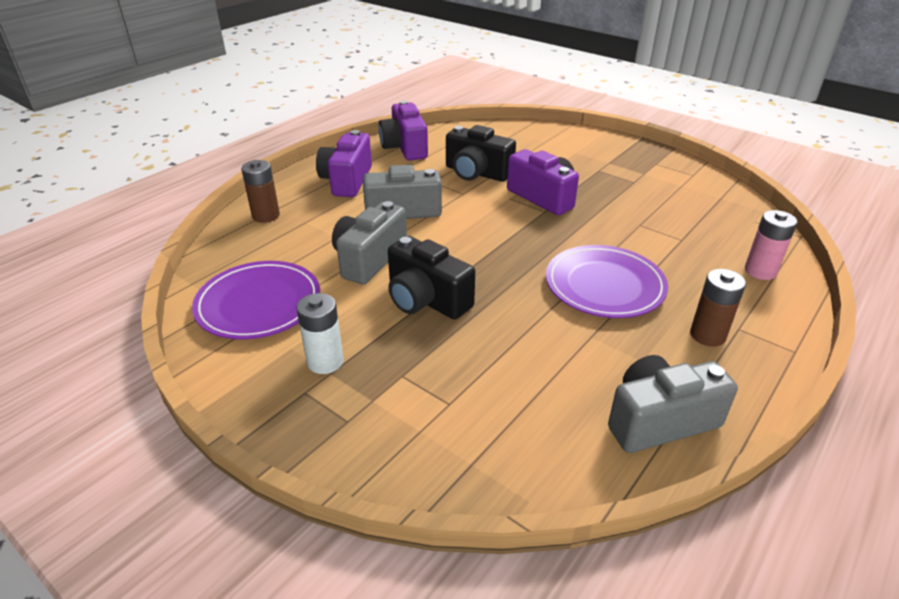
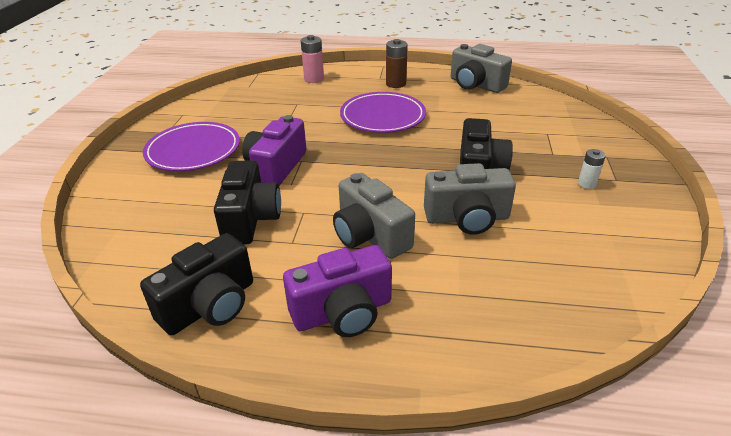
camera: 120 degrees left, 0 degrees up
(259, 304) = (592, 246): purple plate -> purple plate (193, 150)
(266, 216) = (483, 336): brown battery -> none
(325, 361) = (587, 184): white battery -> white battery, size x0.64
(405, 147) = (210, 305): purple camera -> black camera

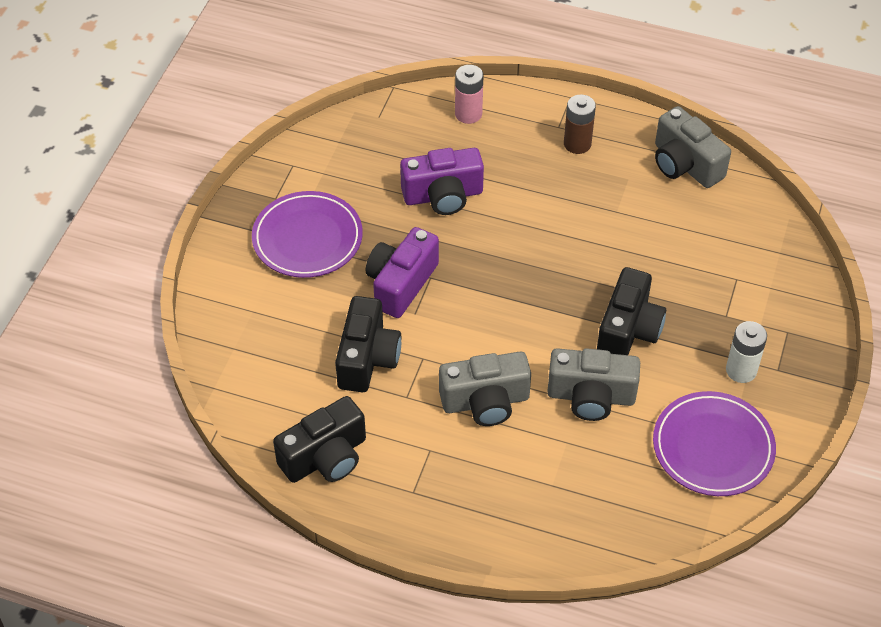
camera: 10 degrees right, 15 degrees up
(343, 312) = (442, 485): purple camera -> purple camera (443, 195)
(370, 235) = (485, 401): grey camera -> grey camera turned 75 degrees counterclockwise
(382, 116) = (543, 212): purple plate -> purple plate (713, 447)
(587, 184) = (741, 370): white battery -> white battery, size x1.57

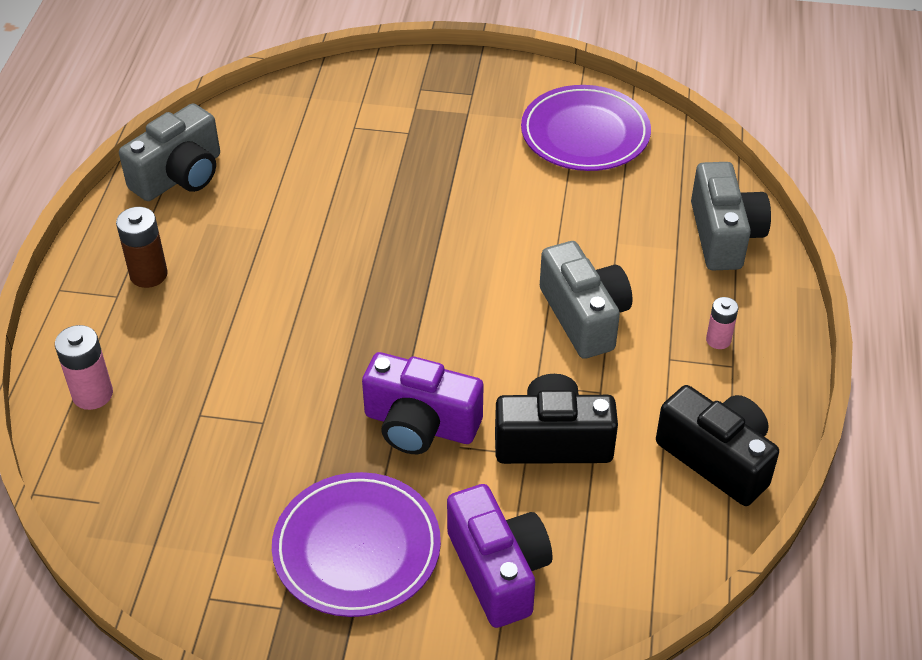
camera: 100 degrees left, 5 degrees down
(442, 489) = (718, 340): none -> pink battery
(443, 195) = (255, 401): purple camera -> purple camera (498, 570)
(591, 396) = (549, 228): grey camera -> grey camera (724, 235)
(628, 330) = (447, 205): black camera -> none
(741, 370) = (480, 118): white battery -> none

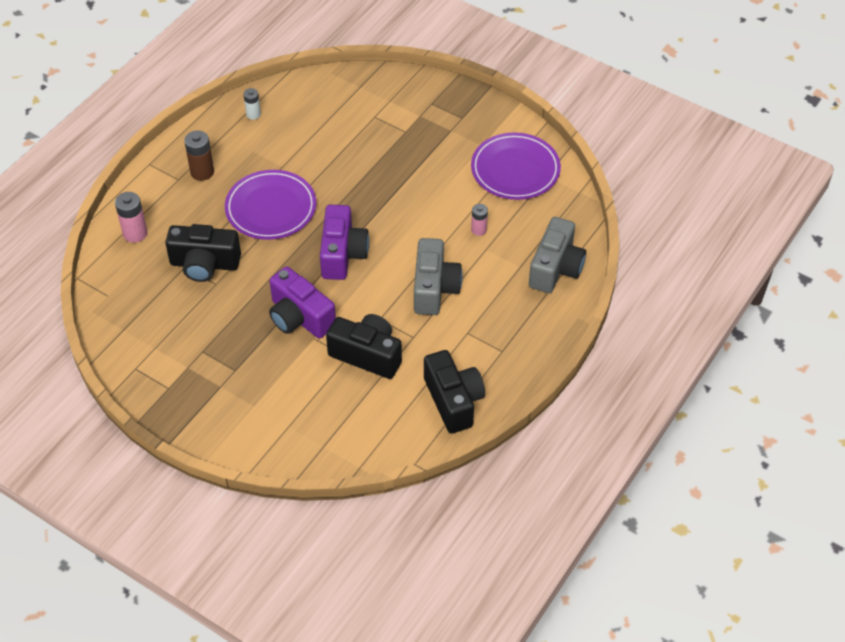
camera: 25 degrees right, 5 degrees up
(180, 176) = (253, 114): grey camera -> white battery
(229, 401) = (204, 264): none -> black camera
(357, 548) = (225, 372): purple plate -> purple plate (271, 208)
(498, 570) = (291, 413): purple camera -> purple camera (342, 254)
(718, 340) = (504, 332): pink battery -> pink battery (478, 230)

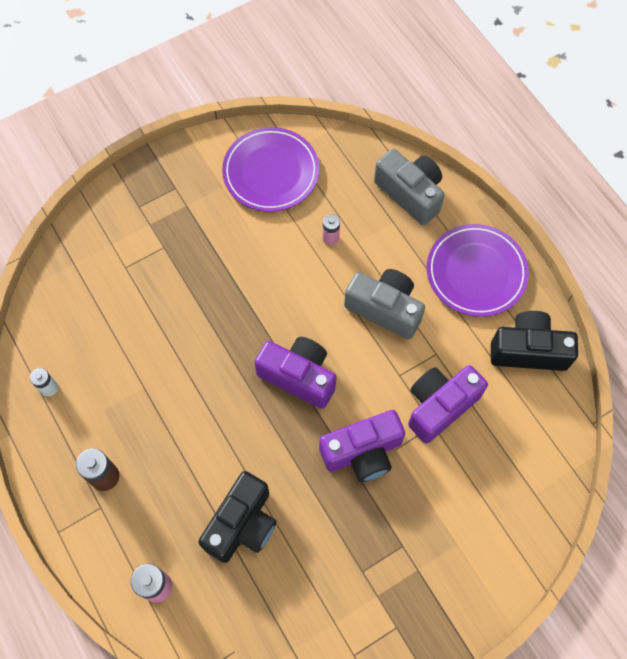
camera: 65 degrees left, 15 degrees up
(271, 208) = (198, 423): purple plate -> purple plate (476, 272)
(367, 355) = (440, 406): black camera -> purple camera

